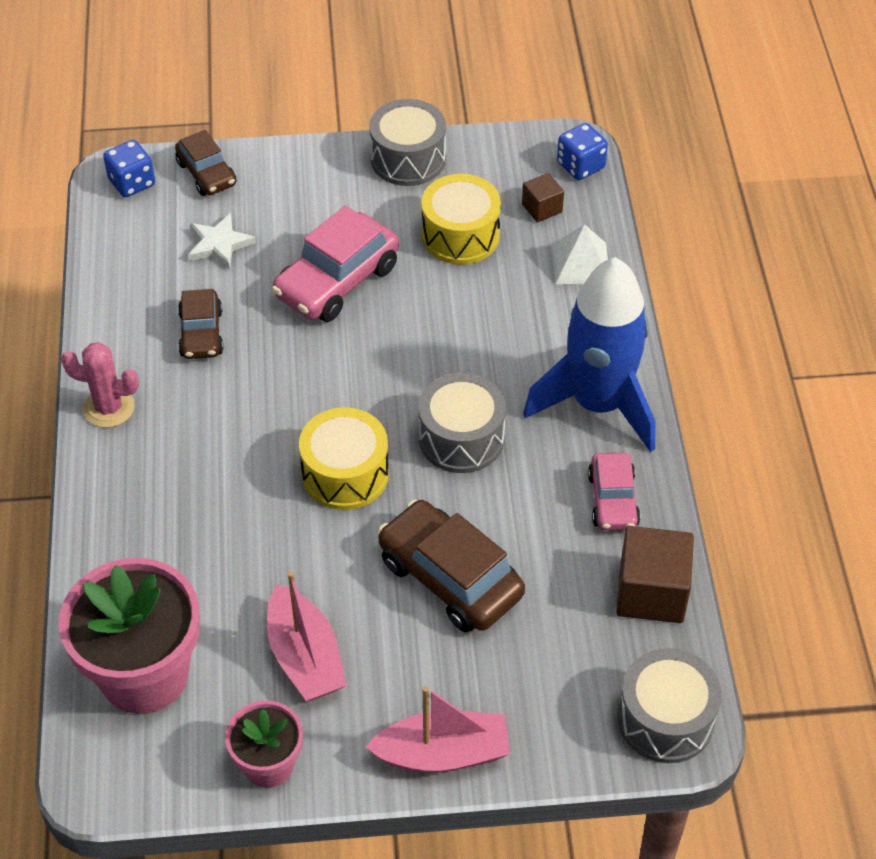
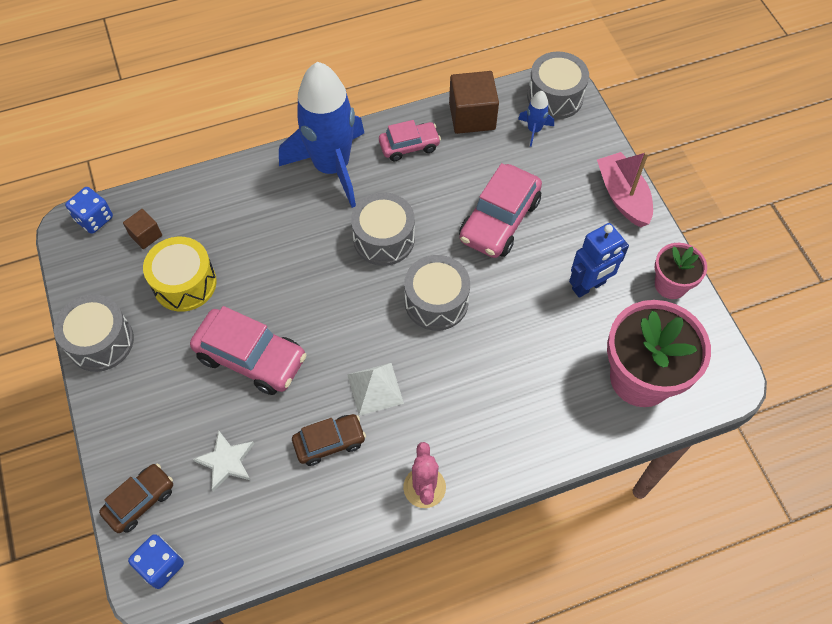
camera: 105 degrees left, 10 degrees up
(305, 657) = (589, 286): pink boat -> blue robot
(345, 474) = (436, 302): yellow drum -> grey drum
(450, 578) = (499, 220): brown car -> pink car
(580, 263) = (200, 200): white pyramid -> white pyramid (375, 389)
(604, 669) = (534, 130): none -> blue rocket

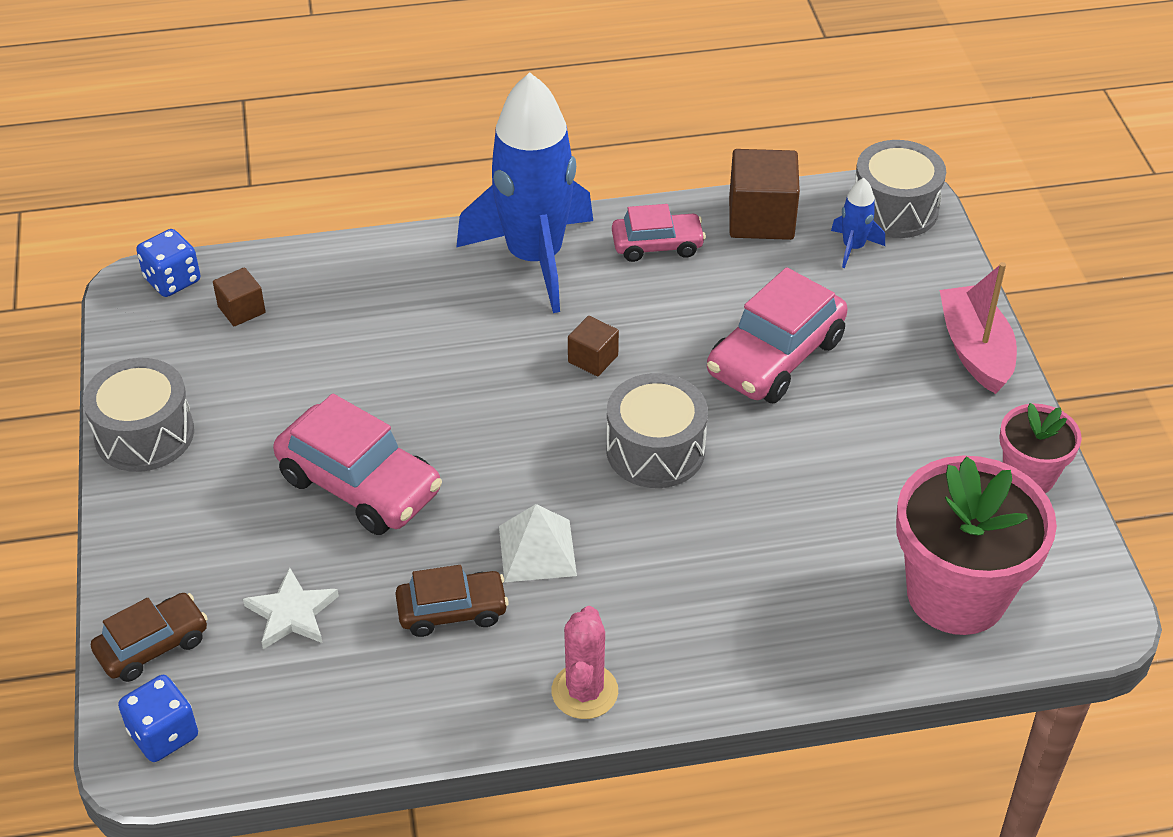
camera: 10 degrees right, 15 degrees down
(184, 283) = (284, 377): yellow drum -> none
(384, 239) = (593, 359): grey drum -> brown cube
(589, 286) = (897, 461): blue robot -> none

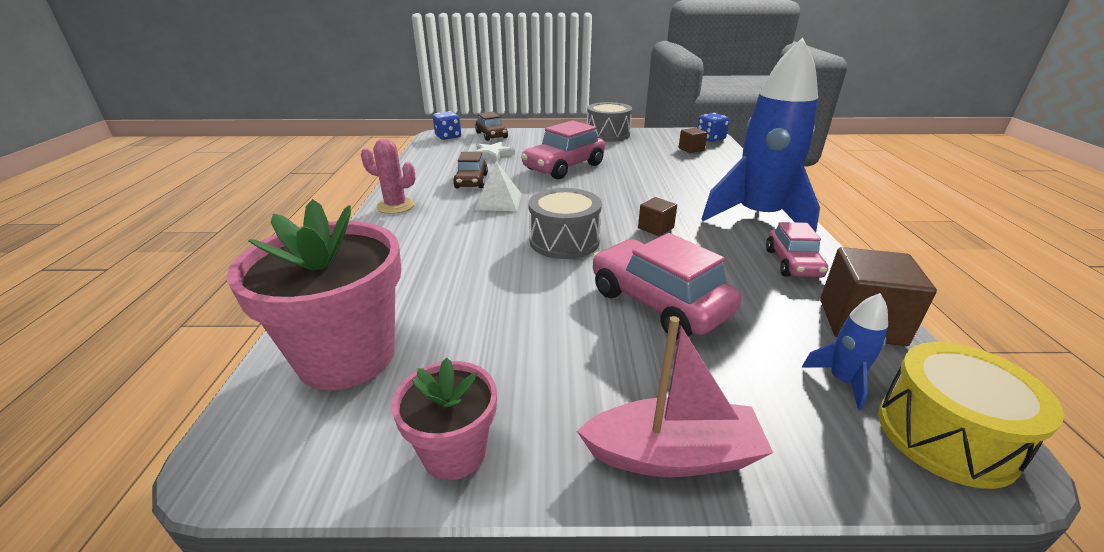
camera: 100 degrees right, 15 degrees down
(894, 209) = (945, 435): grey drum -> yellow drum

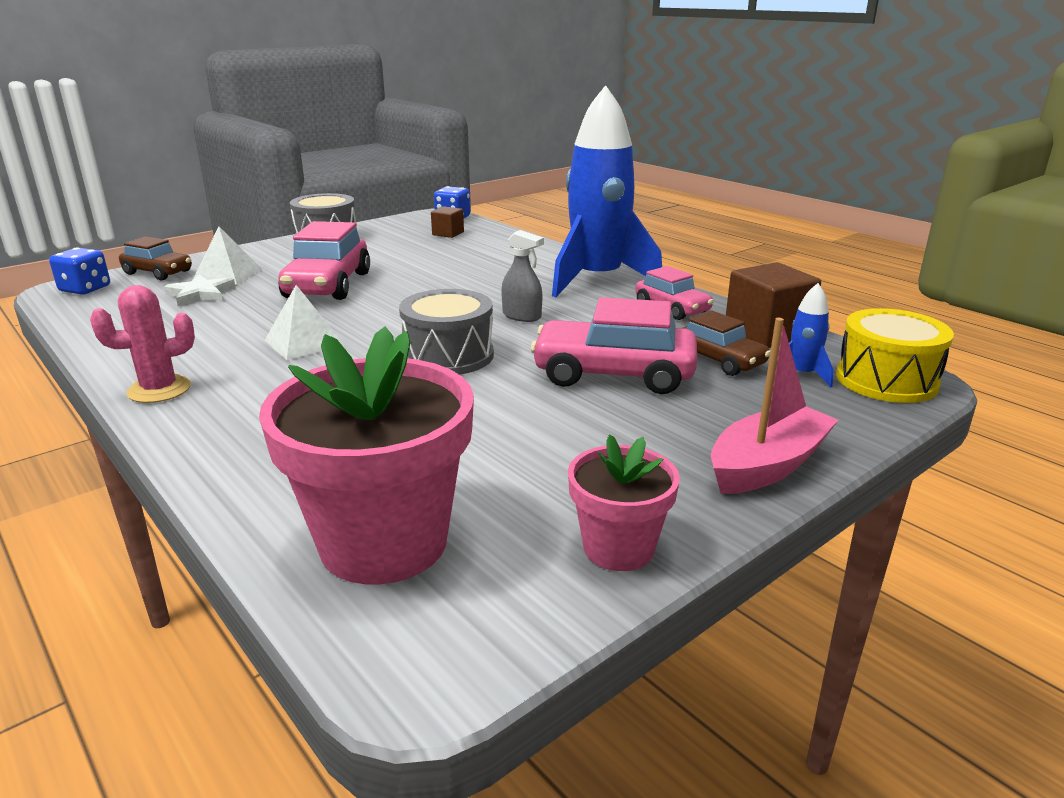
camera: 40 degrees left, 5 degrees down
(471, 181) = (225, 332): brown car -> brown car (719, 360)
(522, 145) = (227, 274): none -> white pyramid
(655, 228) = (522, 316): brown cube -> grey spray bottle

